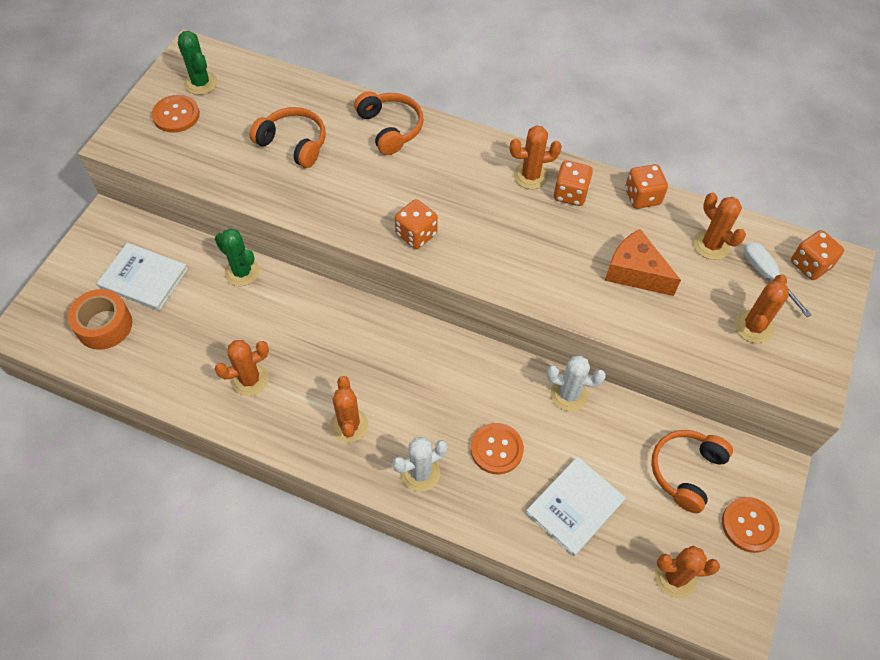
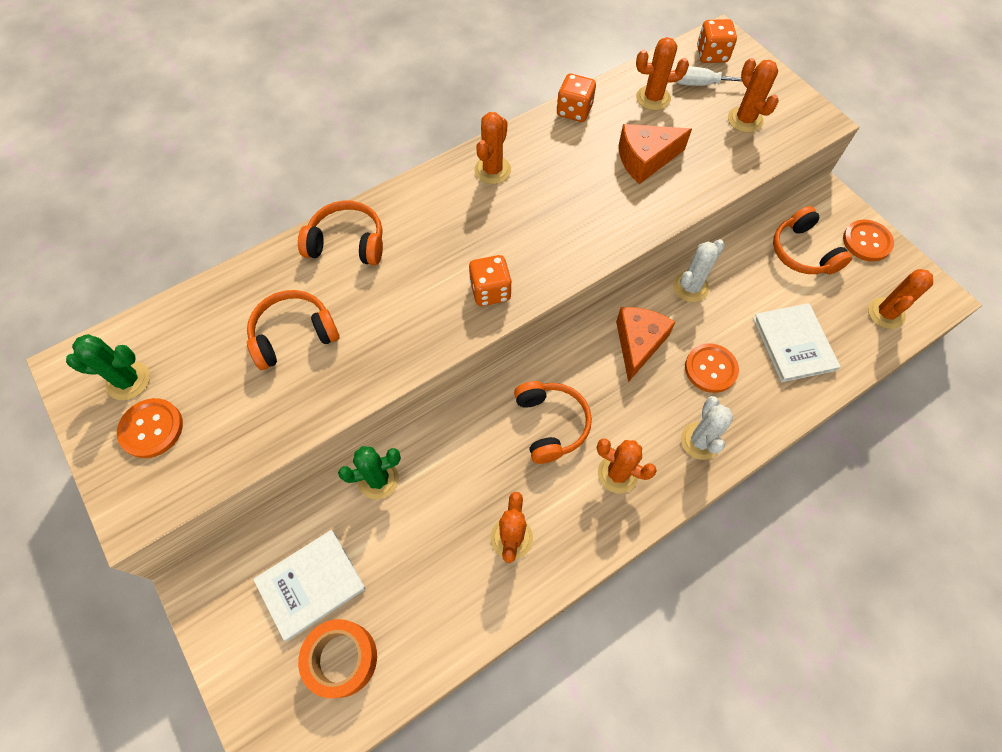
camera: 55 degrees left, 5 degrees up
(360, 356) = (550, 424): none -> orange headphones
(479, 382) = (638, 344): none -> orange cheese
(570, 194) = (534, 154): orange dice -> none

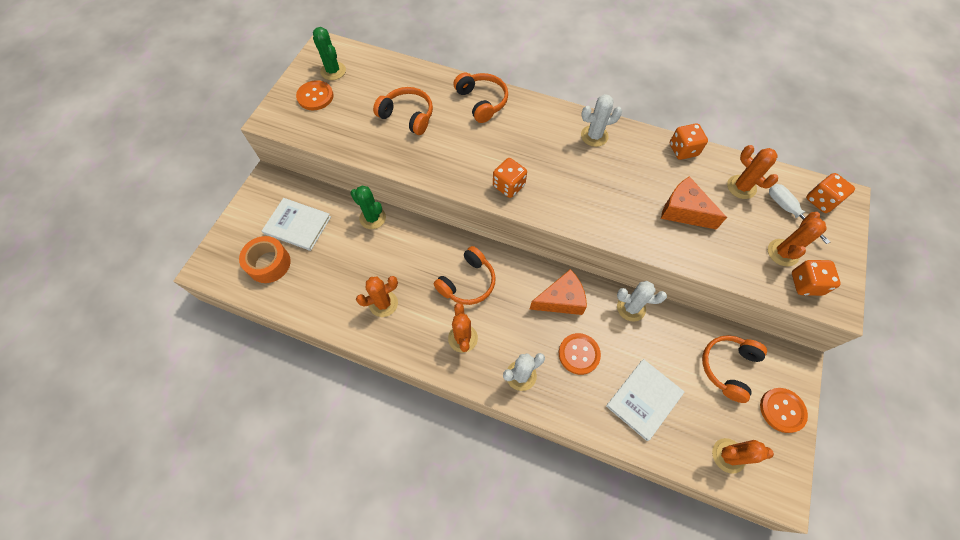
camera: 55 degrees right, 0 degrees up
(492, 170) = (594, 136): orange cactus -> white cactus
(787, 127) = (806, 284): none -> orange dice

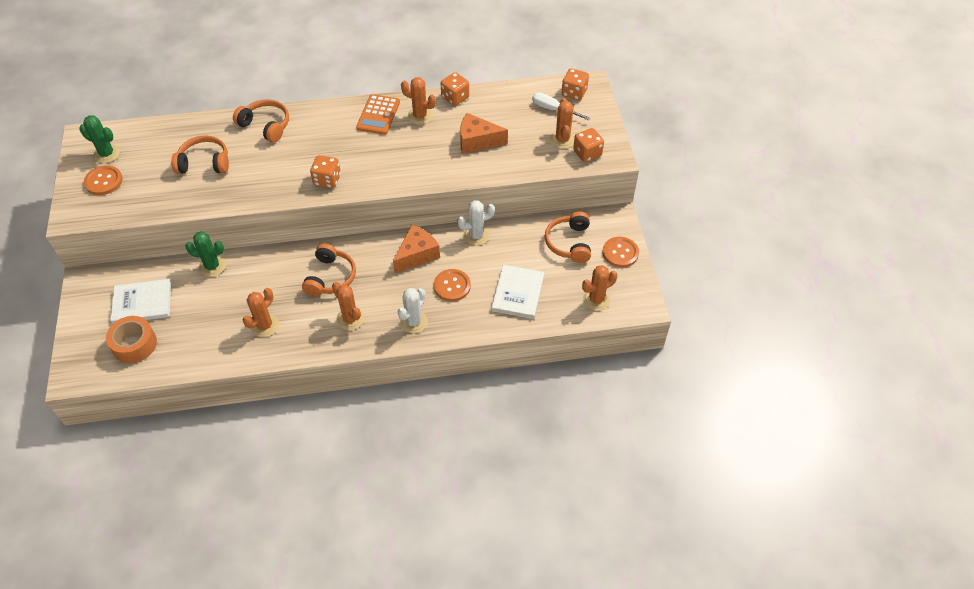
camera: 30 degrees left, 10 degrees down
(594, 136) = (378, 115): white cactus -> orange calculator
(741, 187) = (512, 107): orange cactus -> orange cactus (420, 116)

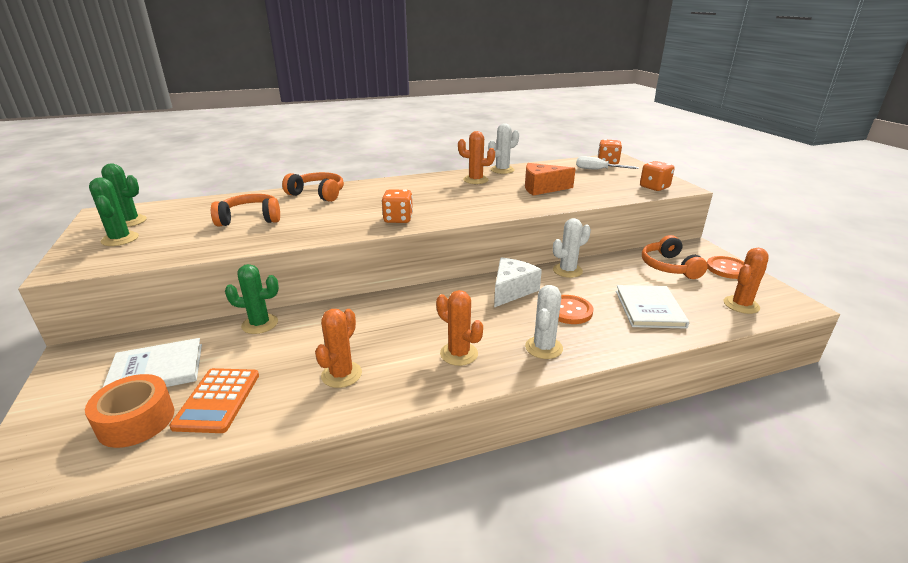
camera: 10 degrees left, 25 degrees down
(103, 181) = (120, 239): orange button -> green cactus
(330, 277) = (416, 318): orange headphones -> none
(378, 115) = (433, 182): orange calculator -> orange calculator (217, 400)
(417, 255) = (512, 290): orange cheese -> white cheese
(455, 97) = (502, 170): orange dice -> white cactus
(562, 139) = (623, 182): orange cactus -> none

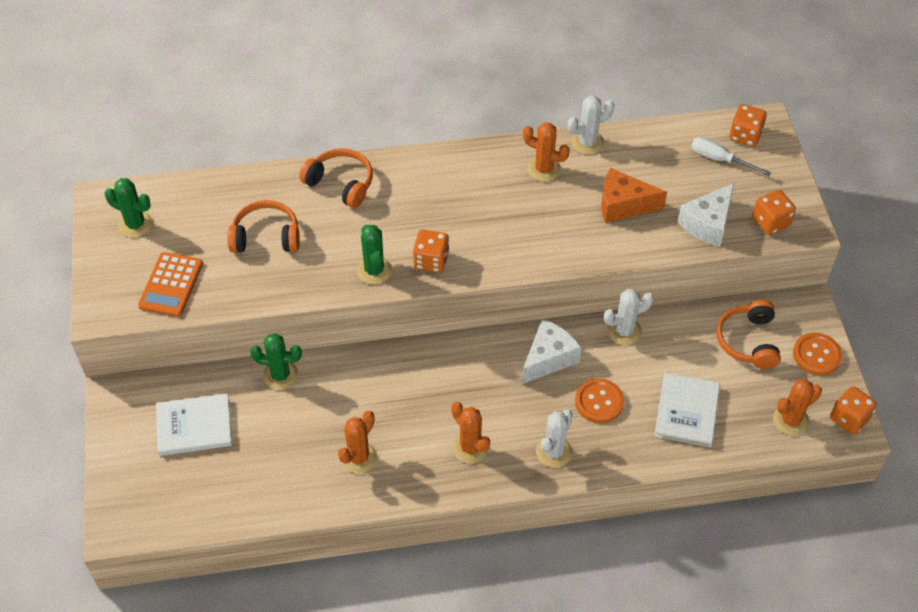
camera: 10 degrees right, 25 degrees up
(120, 239) = (136, 263): green cactus -> green cactus (374, 270)
(136, 421) = (191, 484): orange tape -> none
(217, 400) = (253, 471): orange calculator -> orange calculator (171, 285)
(610, 191) = (707, 223): none -> white cheese
(787, 299) = (849, 418): none -> orange dice

